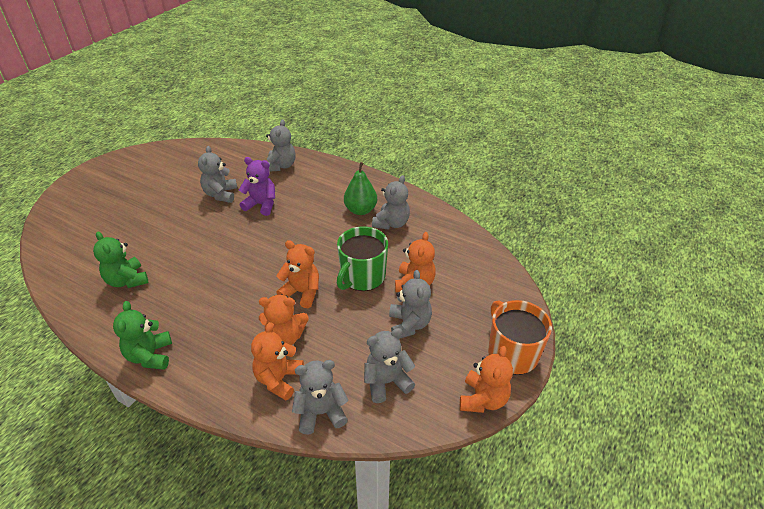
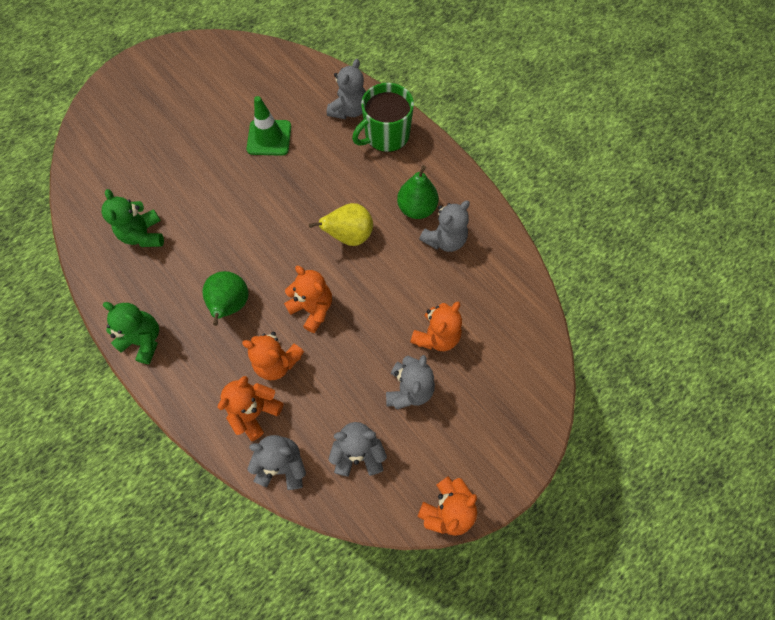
camera: 20 degrees right, 25 degrees up
(150, 356) = (144, 340): green teddy bear -> green teddy bear turned 105 degrees clockwise
(221, 194) = (269, 138): grey teddy bear -> green traffic cone
(227, 308) = (231, 305): none -> green pear
(261, 205) = (308, 167): purple teddy bear -> none
(313, 238) = (349, 236): none -> yellow pear
(362, 276) = (383, 308): green mug -> green mug (386, 135)
(511, 353) = (503, 464): orange mug -> none

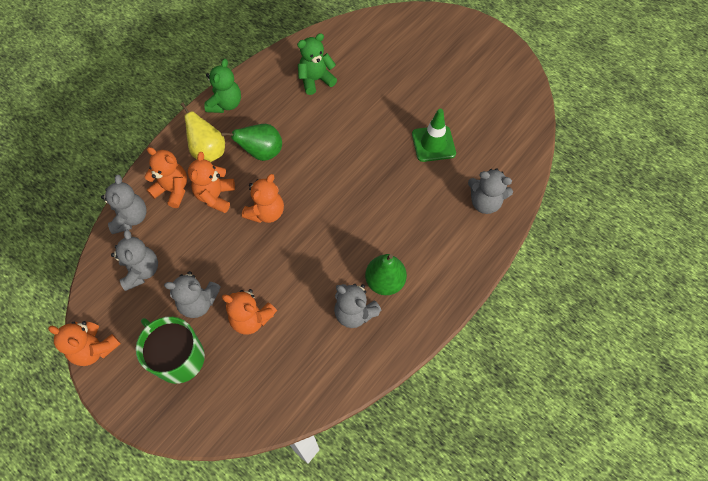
camera: 80 degrees right, 5 degrees down
(349, 236) = (343, 228): yellow pear -> yellow pear (208, 152)
(386, 135) = (464, 240): green mug -> green mug (178, 357)

